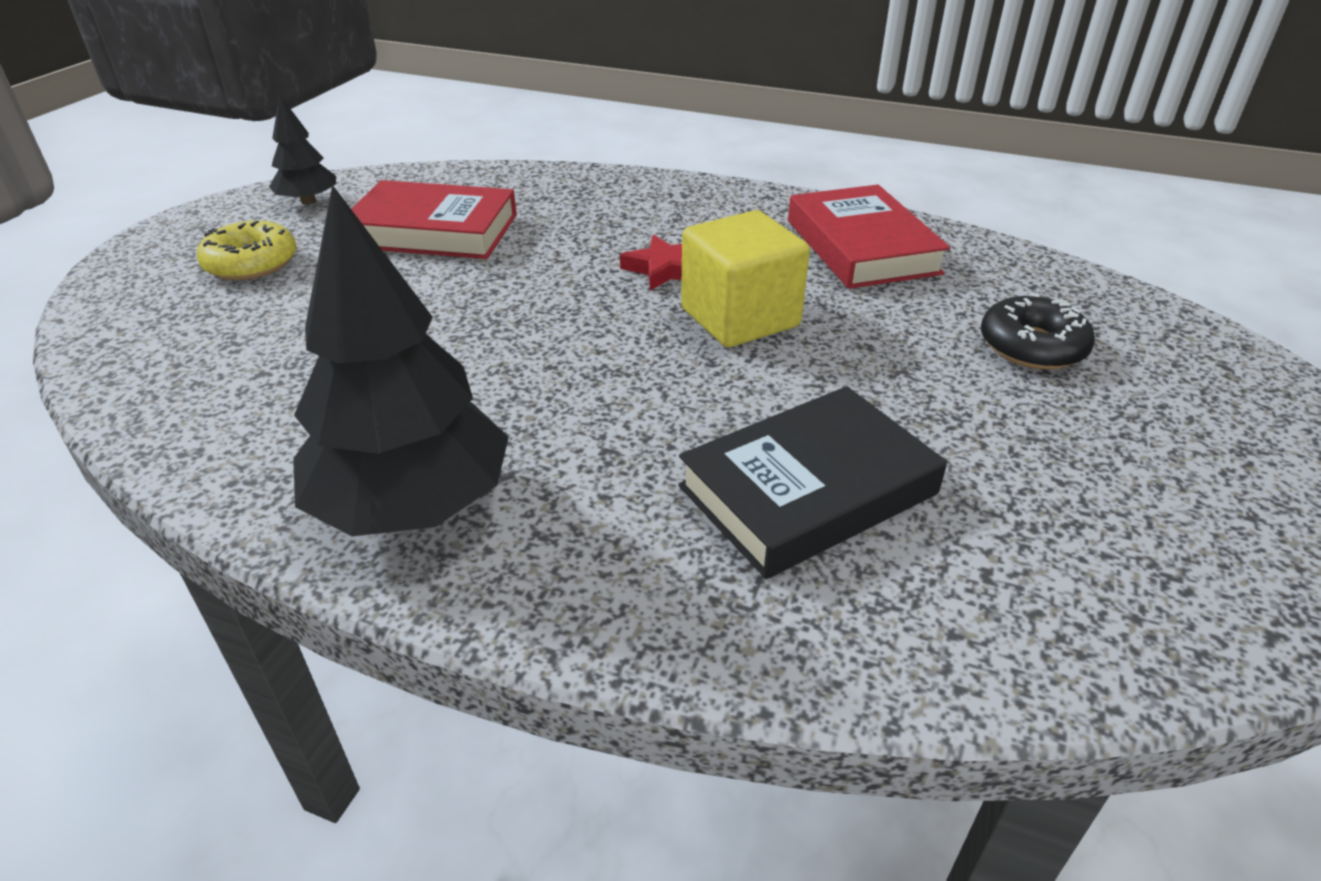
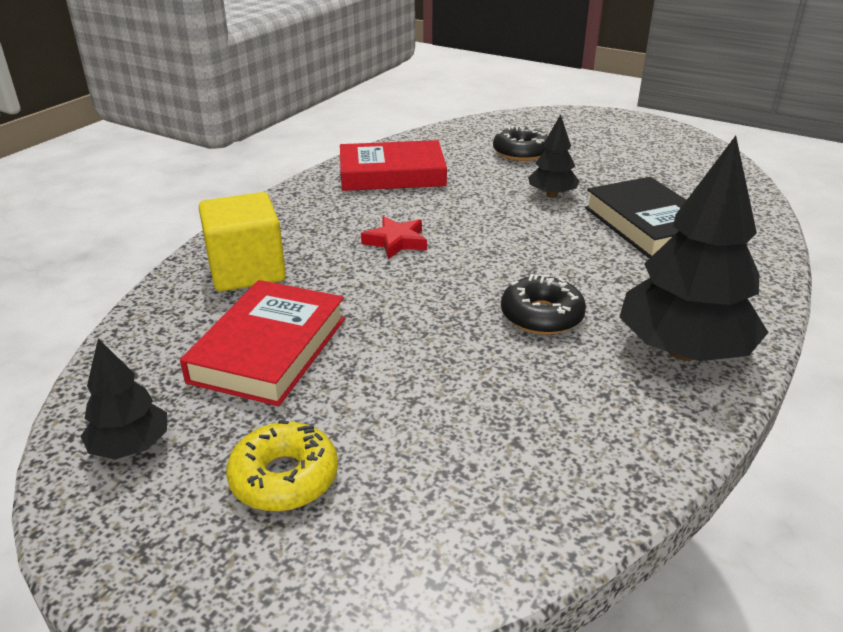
camera: 80 degrees left, 5 degrees down
(500, 382) = (541, 316): none -> black donut
(740, 318) = (473, 223): yellow cube -> yellow cube (247, 271)
(874, 382) = (552, 195): none -> black tree

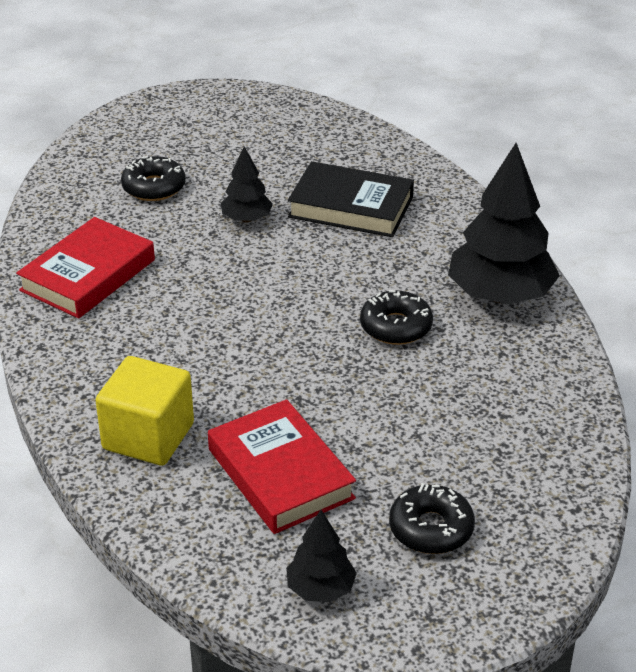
camera: 50 degrees left, 5 degrees up
(284, 477) = (431, 528): yellow donut -> black donut
(396, 242) = (209, 336): red star -> none

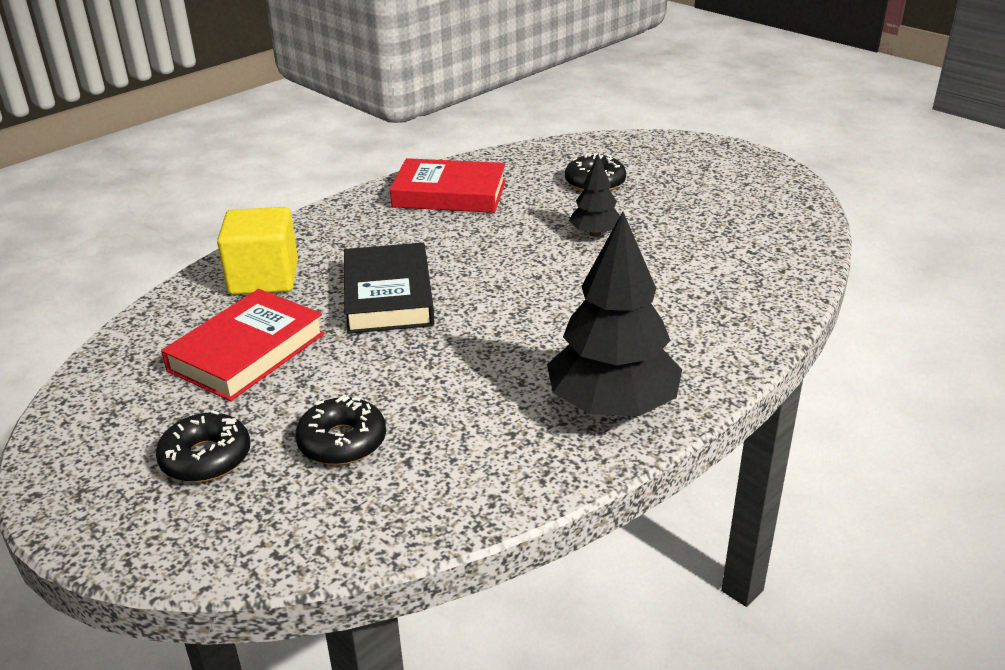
camera: 65 degrees right, 5 degrees down
(320, 589) = (103, 415): black tree -> none
(351, 207) = (672, 277): black book -> black book (388, 296)
(396, 326) = (502, 354): black donut -> black donut (342, 442)

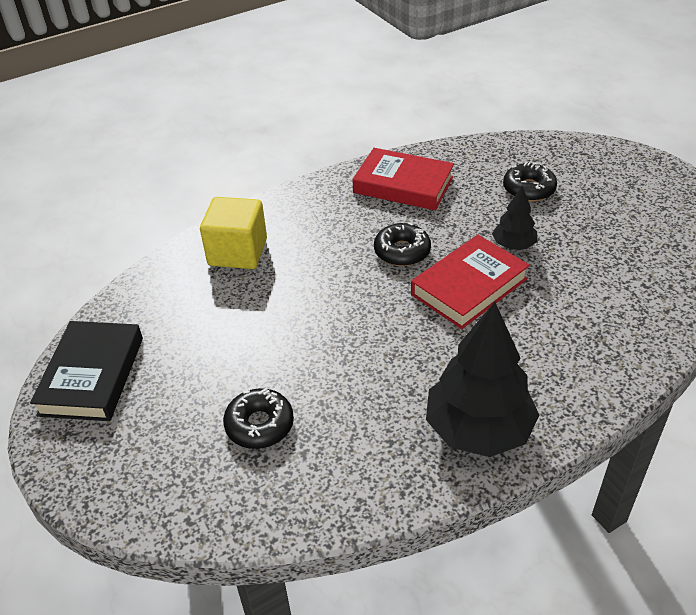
camera: 15 degrees right, 10 degrees up
(206, 458) = (158, 421): black donut -> black donut (402, 251)
(247, 352) = (209, 324): red book -> red book (469, 287)
(388, 296) = (328, 286): black book -> black book (92, 376)

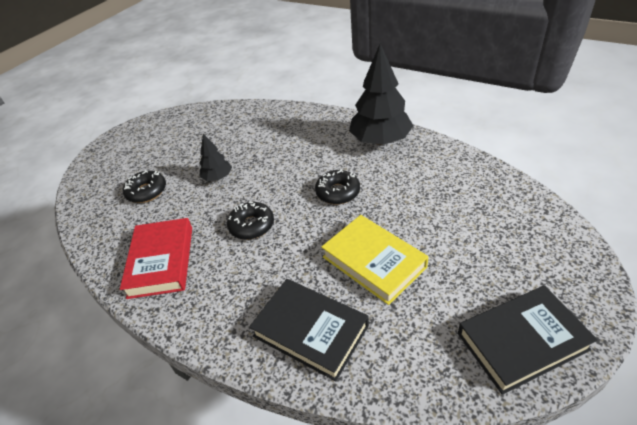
camera: 115 degrees left, 0 degrees up
(238, 252) = (310, 331): yellow cube -> black book
(259, 425) = (459, 217): black donut -> black donut (338, 192)
(268, 321) = (374, 262): none -> yellow book
(469, 287) = (271, 181): red book -> none

